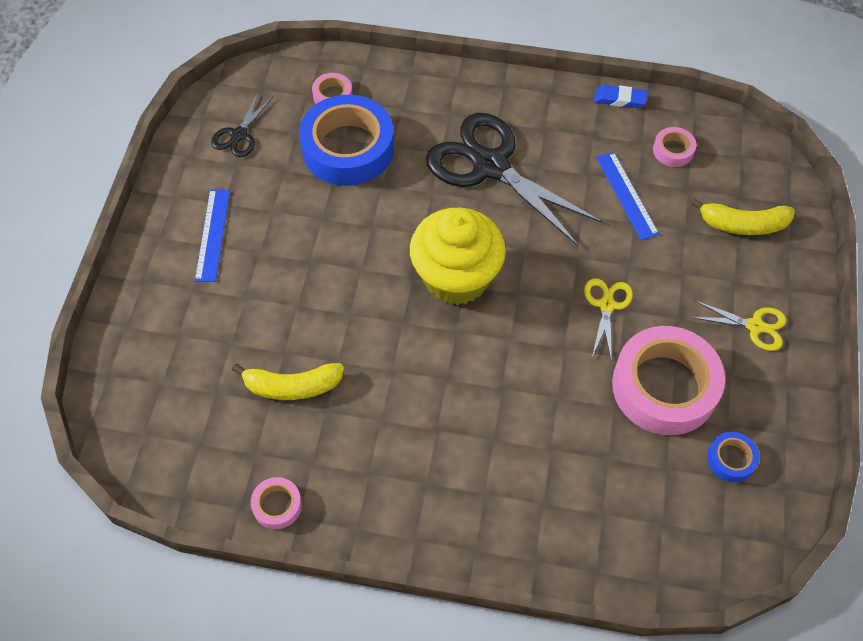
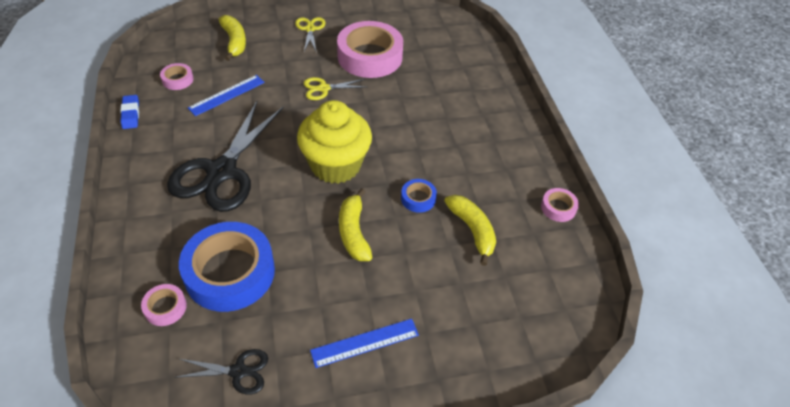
camera: 115 degrees left, 10 degrees down
(347, 265) = (353, 232): none -> yellow banana
(731, 459) = (401, 28): blue tape -> blue tape (418, 198)

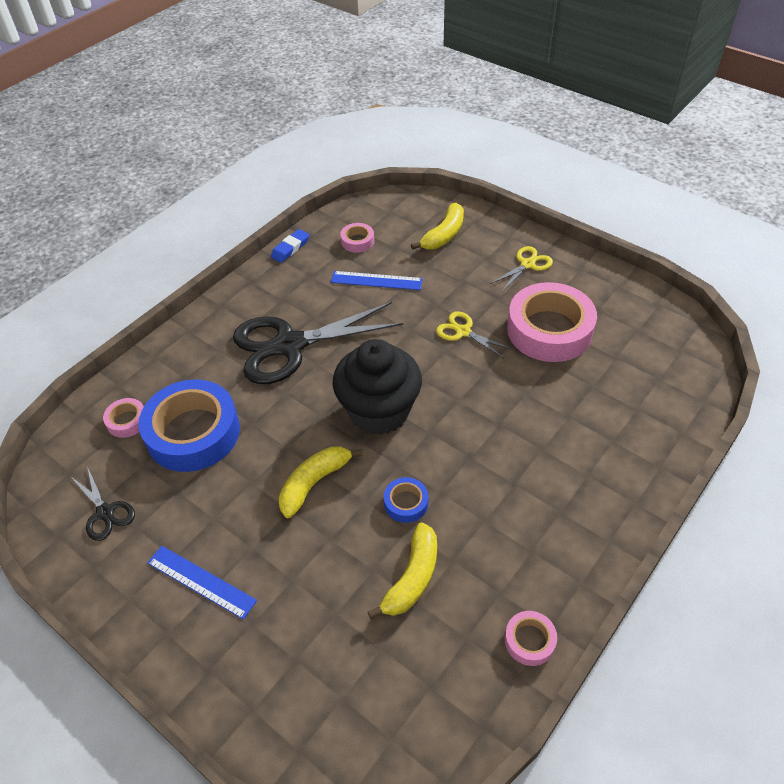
camera: 55 degrees right, 0 degrees up
(335, 165) = (379, 411): yellow cupcake -> black cupcake

